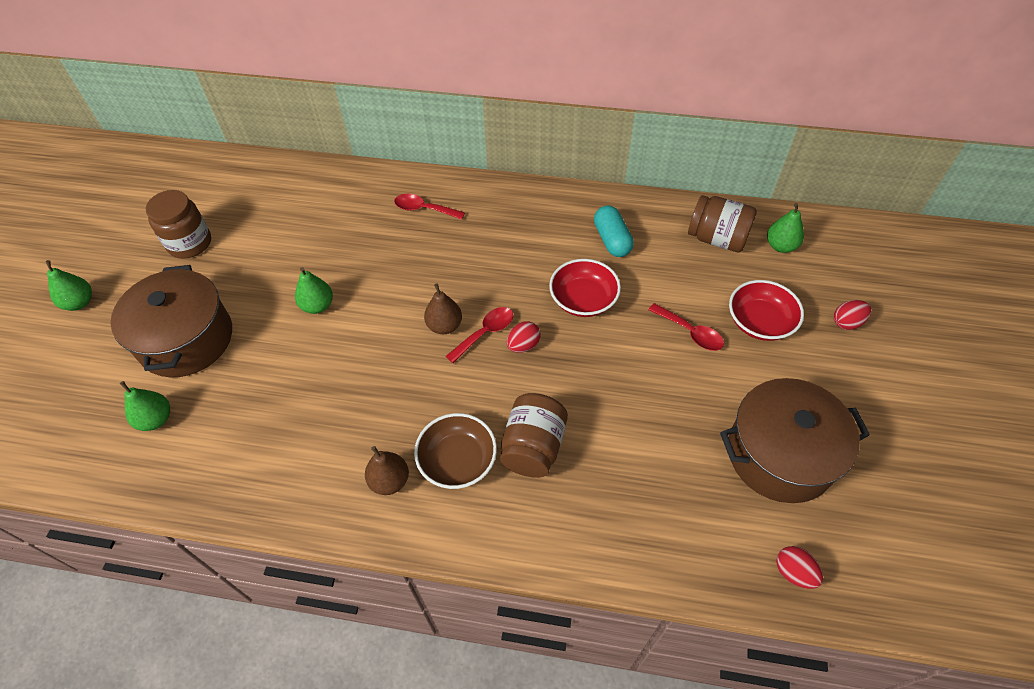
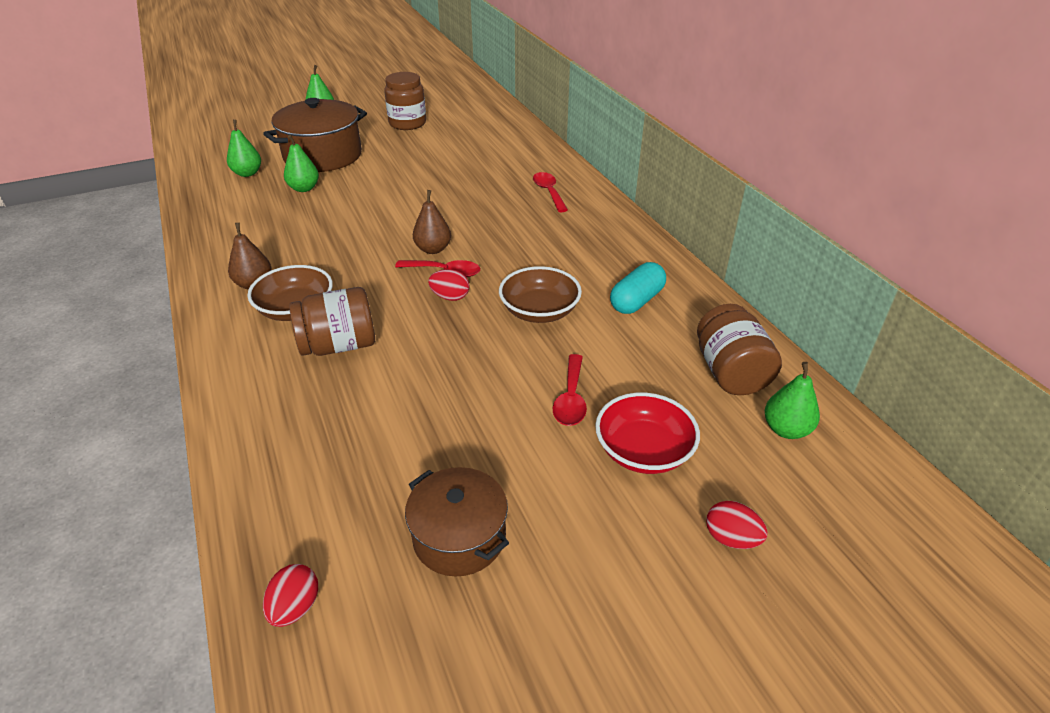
camera: 55 degrees right, 15 degrees down
(318, 306) = (399, 188): green pear -> green pear (304, 188)
(583, 300) = (539, 311): red bowl -> brown bowl
(780, 454) = (459, 537): brown pot -> brown pot, size x0.63

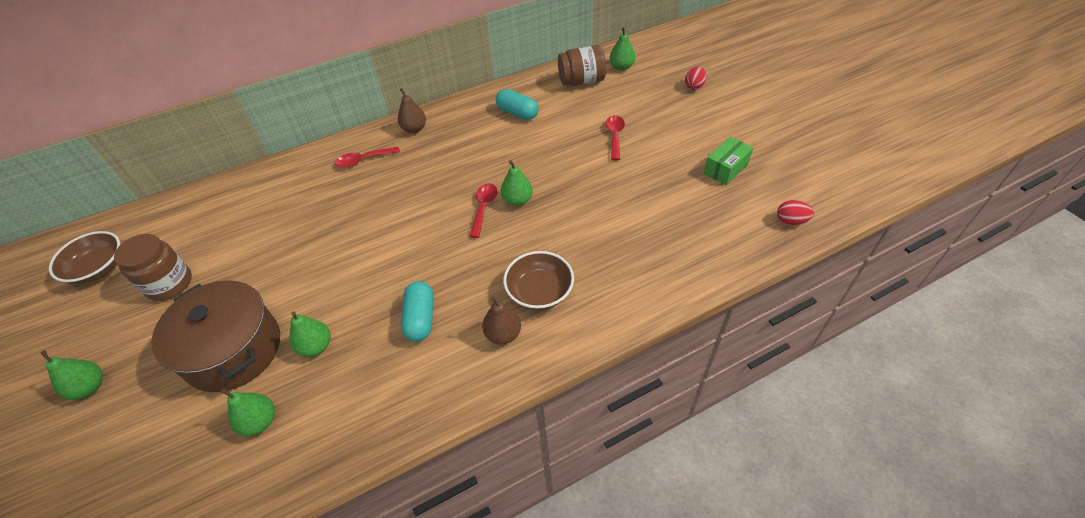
camera: 90 degrees left, 10 degrees up
(303, 236) = (420, 318): none -> turquoise capsule
(339, 345) = (582, 252): brown jar -> none
(433, 249) = (450, 220): brown pear -> brown pear (414, 129)
(450, 297) = (517, 200): red egg -> green pear
(459, 537) = (725, 169): brown pot -> green box
(539, 311) = (532, 154): brown bowl -> brown bowl (99, 268)
(570, 398) = (615, 136): red spoon -> red spoon turned 90 degrees counterclockwise
(643, 451) = (648, 110): red bowl -> none

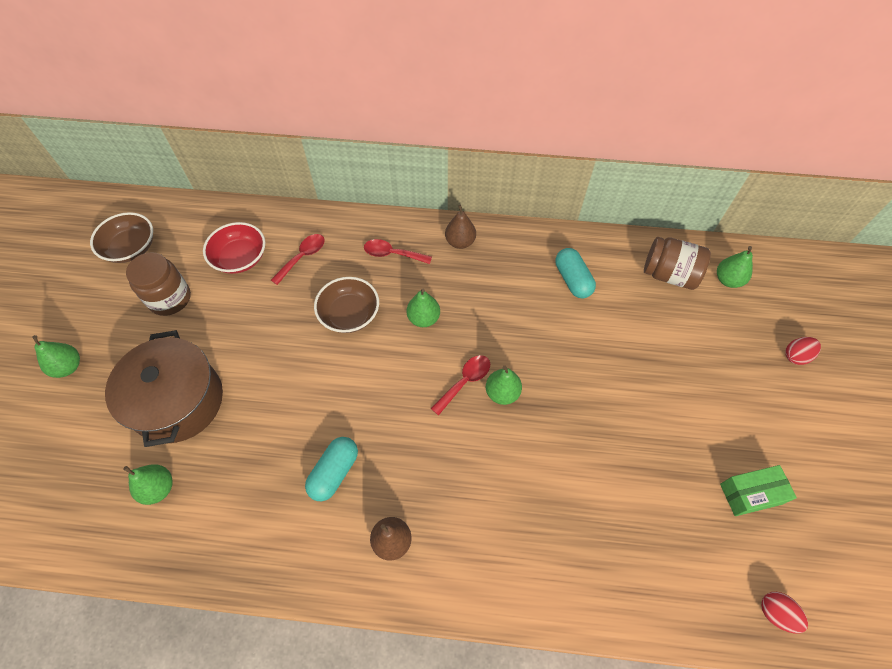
camera: 30 degrees right, 10 degrees up
(222, 224) = (240, 258): none -> red bowl
(316, 346) = (238, 442): green pear -> green pear (423, 318)
(539, 291) = (454, 516): brown bowl -> brown bowl (349, 314)
(615, 136) = (655, 372): red spoon -> red spoon (302, 257)

